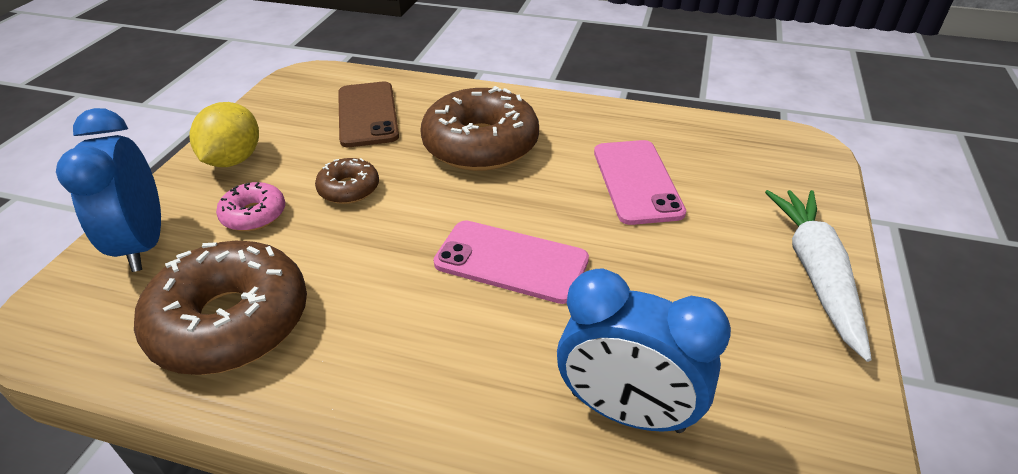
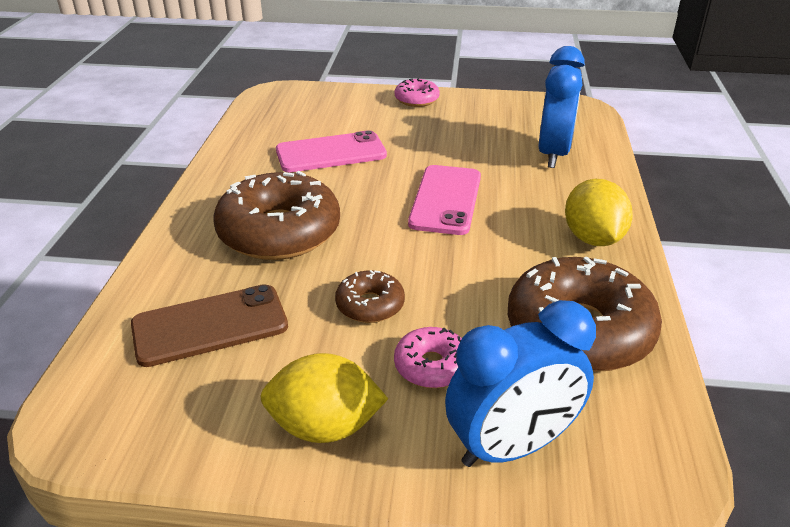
camera: 100 degrees left, 5 degrees down
(379, 388) = (592, 238): none -> yellow lemon
(816, 273) = (416, 100): white carrot -> pink donut

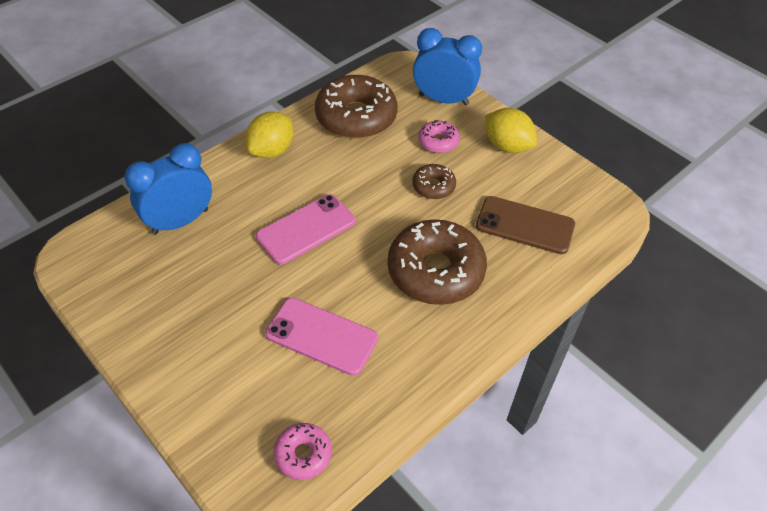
camera: 140 degrees left, 15 degrees up
(416, 100) = (163, 367): pink donut -> pink donut (303, 454)

